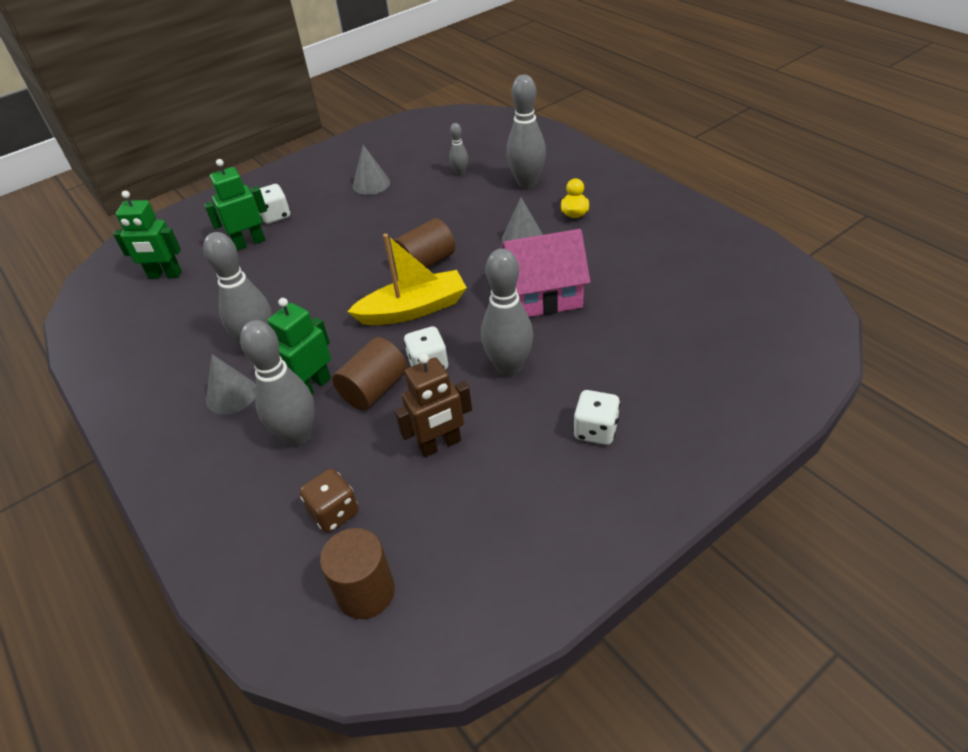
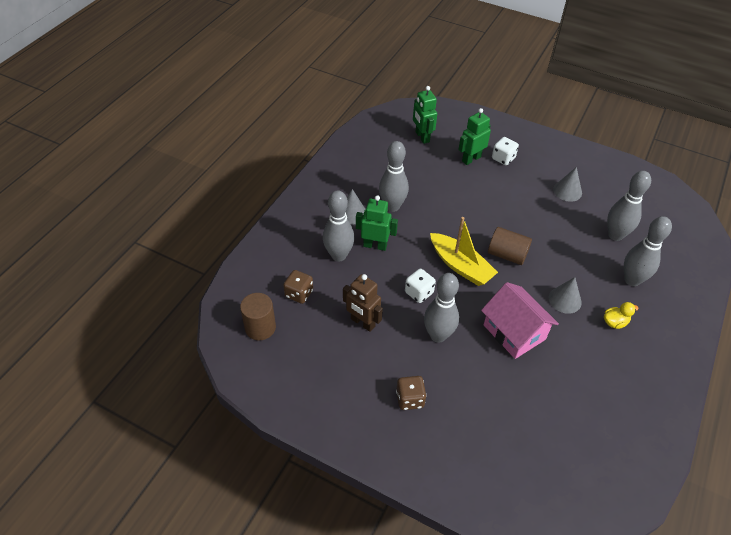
camera: 60 degrees right, 5 degrees up
(249, 243) = (471, 159): green robot -> green robot turned 75 degrees counterclockwise
(374, 389) = (387, 274): brown cylinder -> none
(460, 173) = (615, 235): grey bowling pin -> grey bowling pin, size x2.00
(595, 430) = (410, 399): white dice -> brown dice

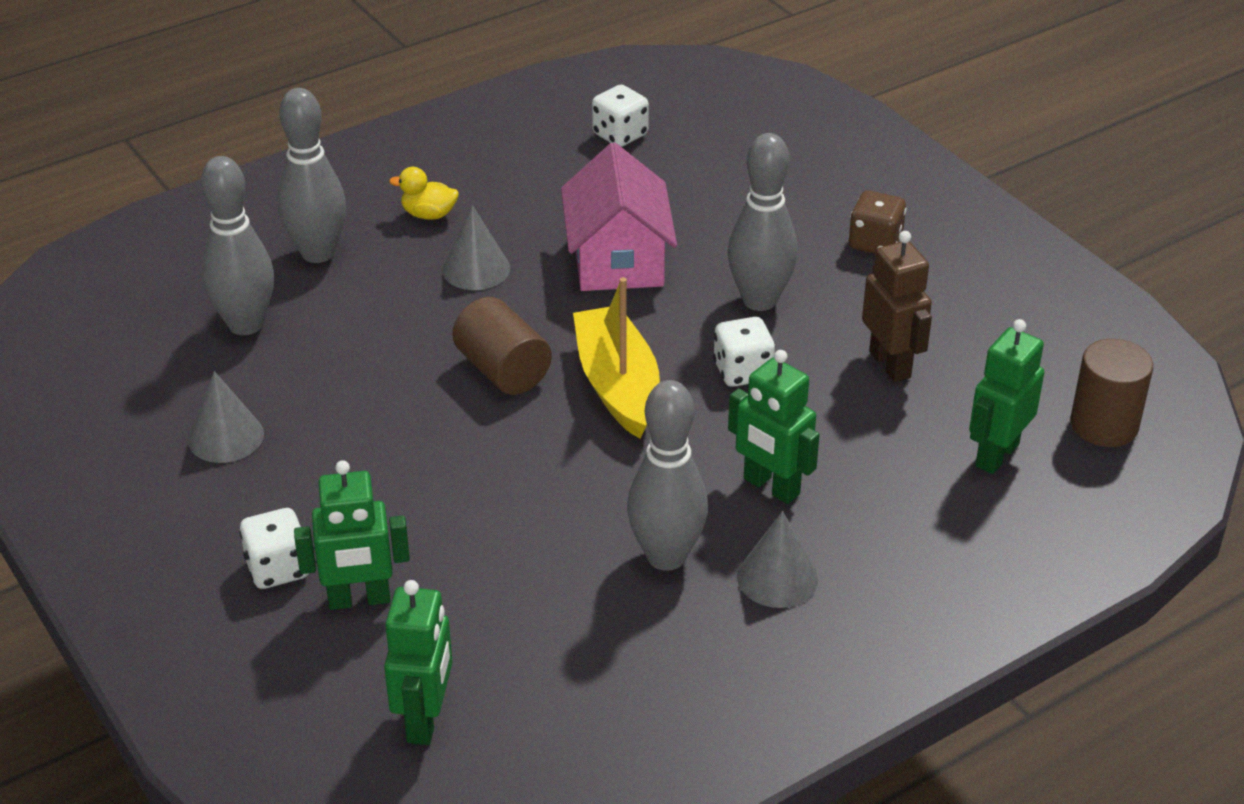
camera: 150 degrees left, 10 degrees down
(299, 294) = (996, 455): brown dice -> green robot
(338, 255) = (867, 496): grey bowling pin -> none
(587, 424) = (620, 135): none -> white dice

